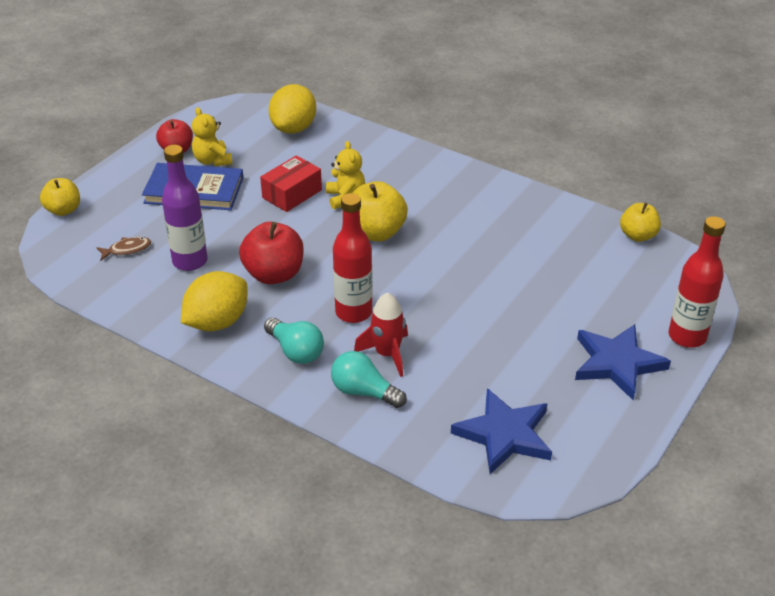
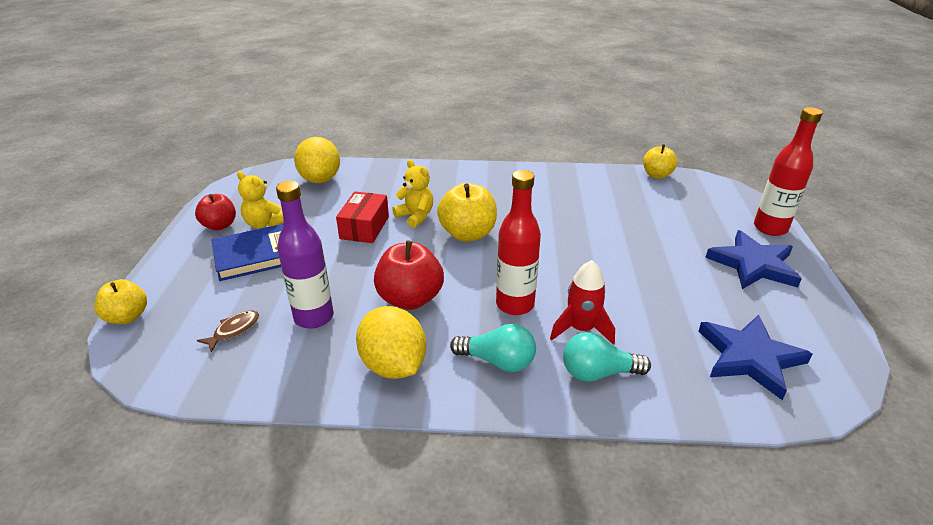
camera: 30 degrees left, 5 degrees down
(217, 322) = (393, 365): yellow lemon -> yellow lemon turned 45 degrees counterclockwise

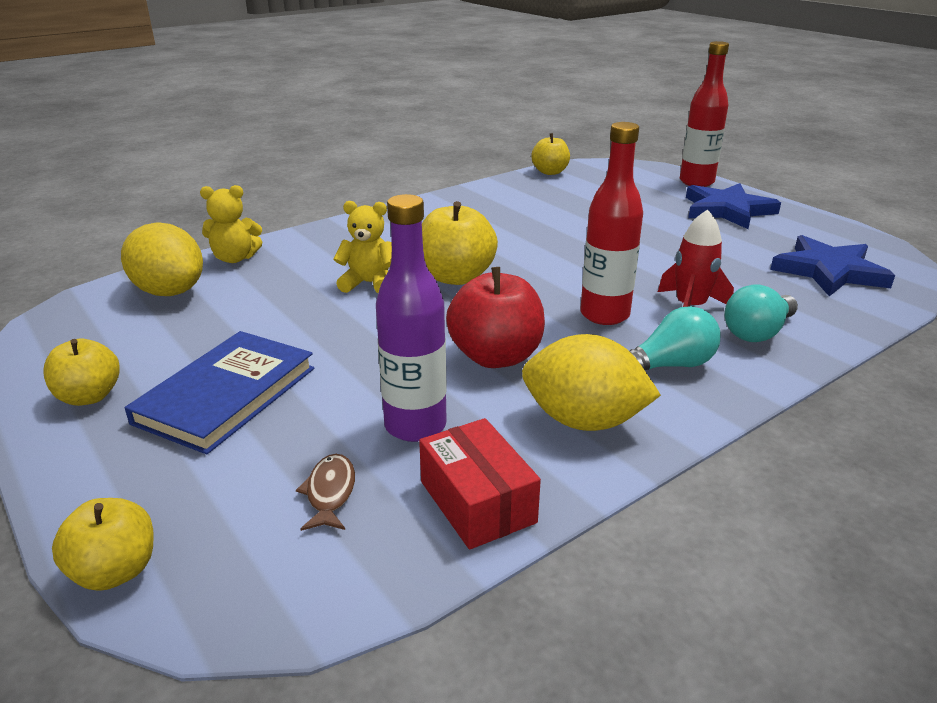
camera: 40 degrees left, 5 degrees down
(220, 225) = (89, 396): red apple -> yellow apple
(264, 224) = (165, 366): yellow teddy bear -> yellow teddy bear (235, 258)
(364, 227) = (322, 316): red box -> red box (477, 502)

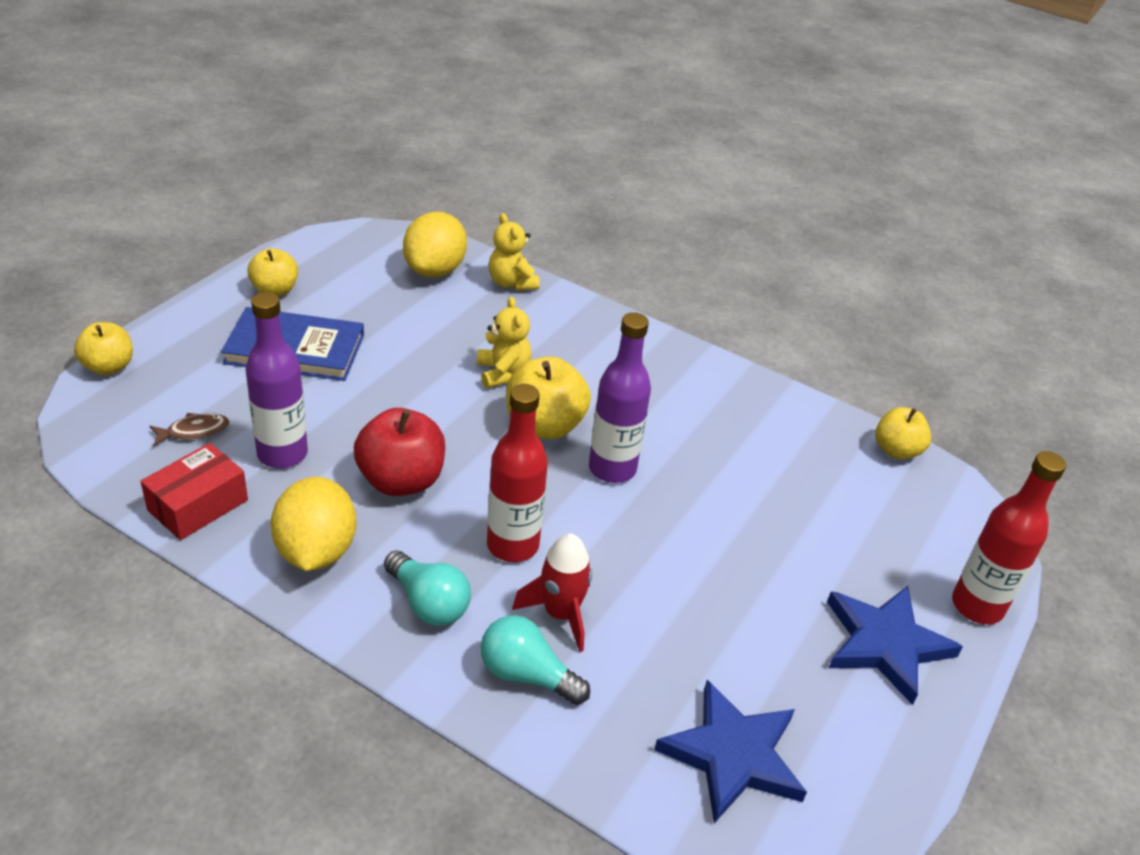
camera: 65 degrees right, 10 degrees up
(525, 259) = (612, 469): none -> purple bottle

